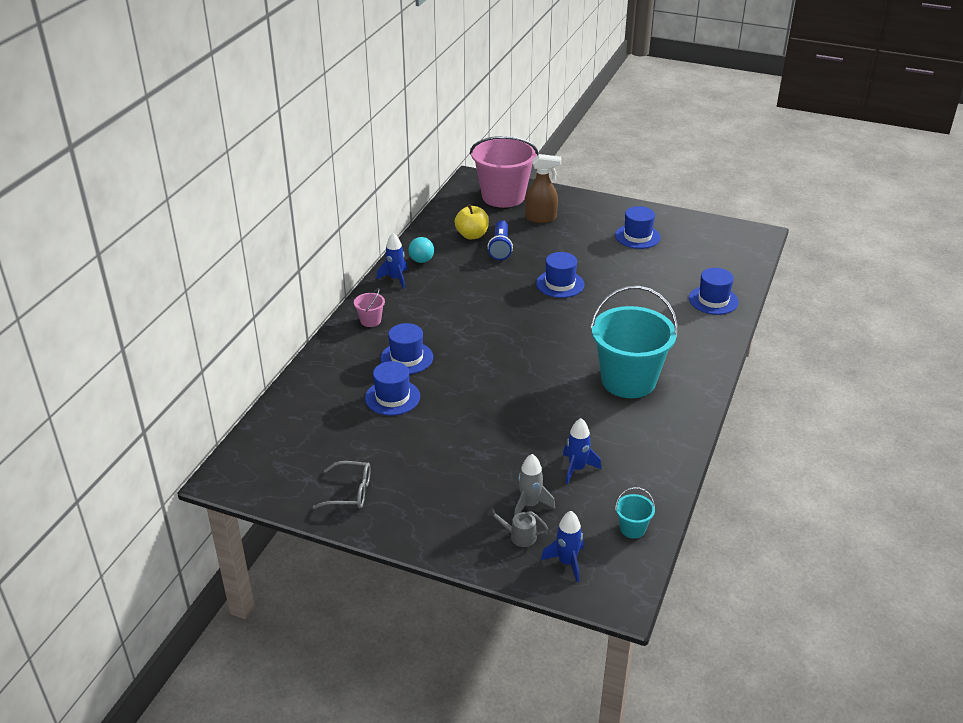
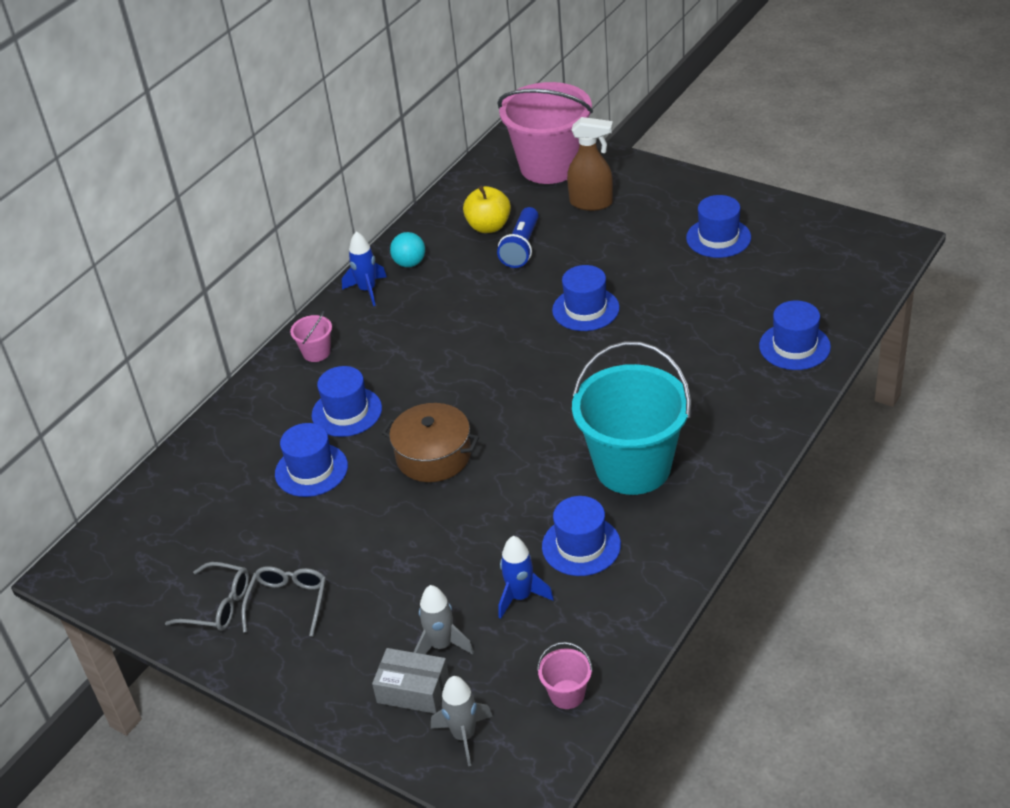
camera: 15 degrees right, 5 degrees up
(404, 485) = (288, 602): none -> grey glasses
(481, 382) = (433, 456): none -> brown pot
(518, 536) = (413, 690): grey watering can -> grey box
(567, 562) = (464, 736): blue rocket -> grey rocket
(609, 433) = (581, 546): none -> blue hat
(632, 529) = (567, 694): turquoise bucket -> pink bucket

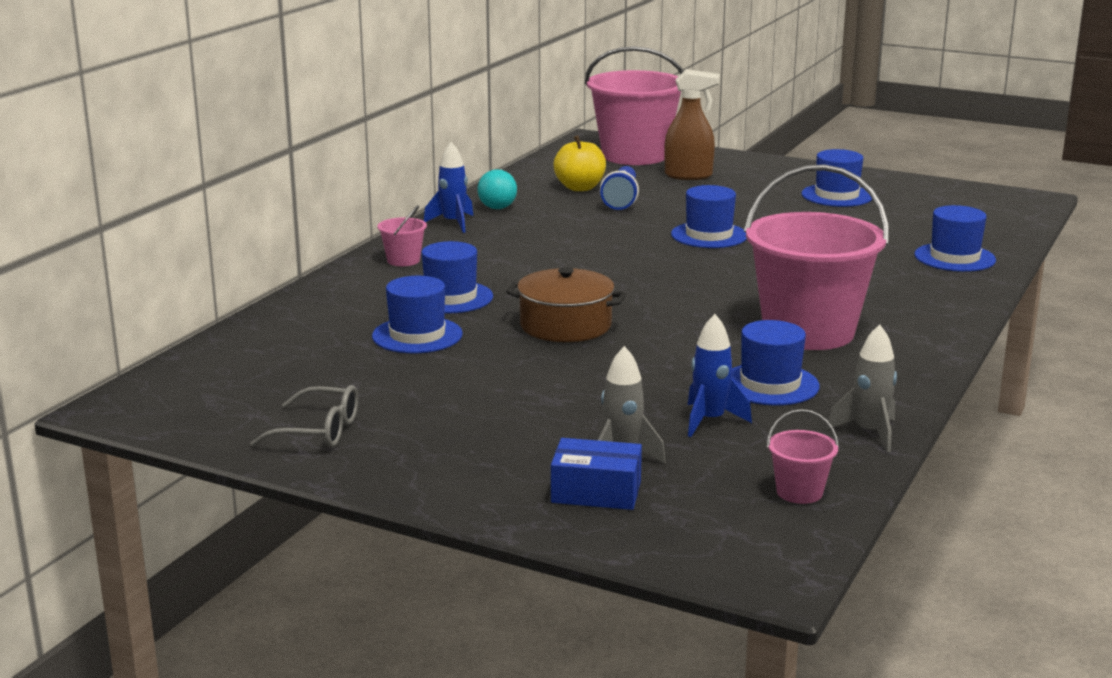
camera: 10 degrees left, 20 degrees down
(288, 602) = (411, 428): grey glasses -> none
(413, 690) = (596, 492): grey box -> blue box
(464, 736) = (677, 527): grey rocket -> grey rocket (869, 433)
(633, 467) = (808, 332): turquoise bucket -> pink bucket

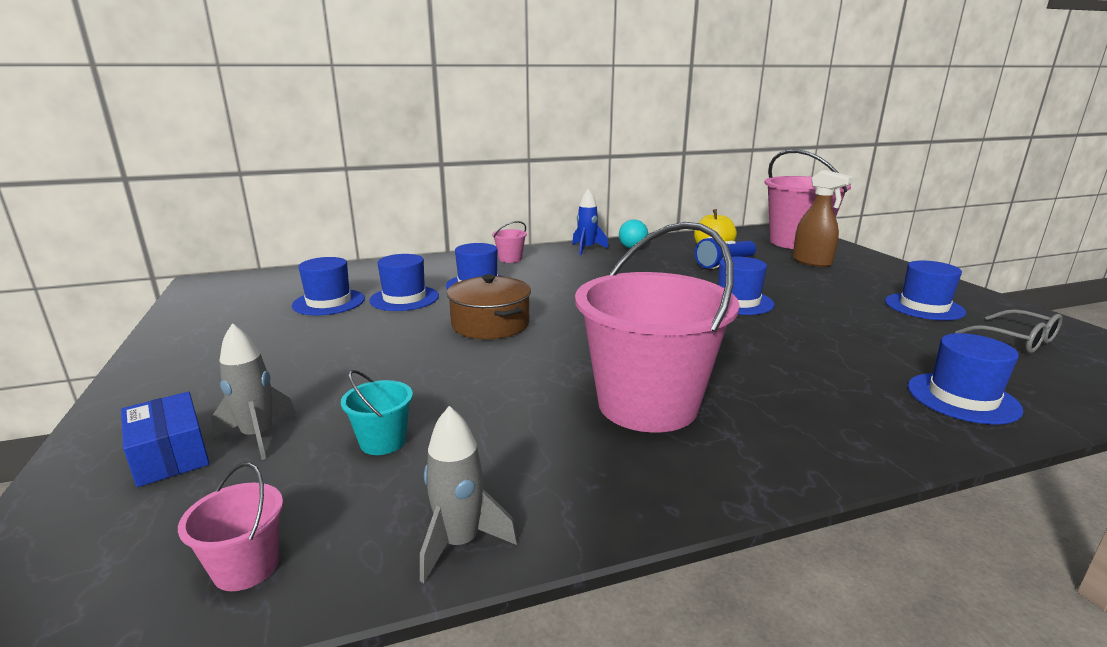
camera: 45 degrees right, 0 degrees up
(319, 431) = (215, 329): grey glasses -> grey glasses (1016, 340)
(710, 421) = (383, 441): blue rocket -> turquoise bucket
(770, 384) = (503, 435): blue hat -> blue hat (329, 302)

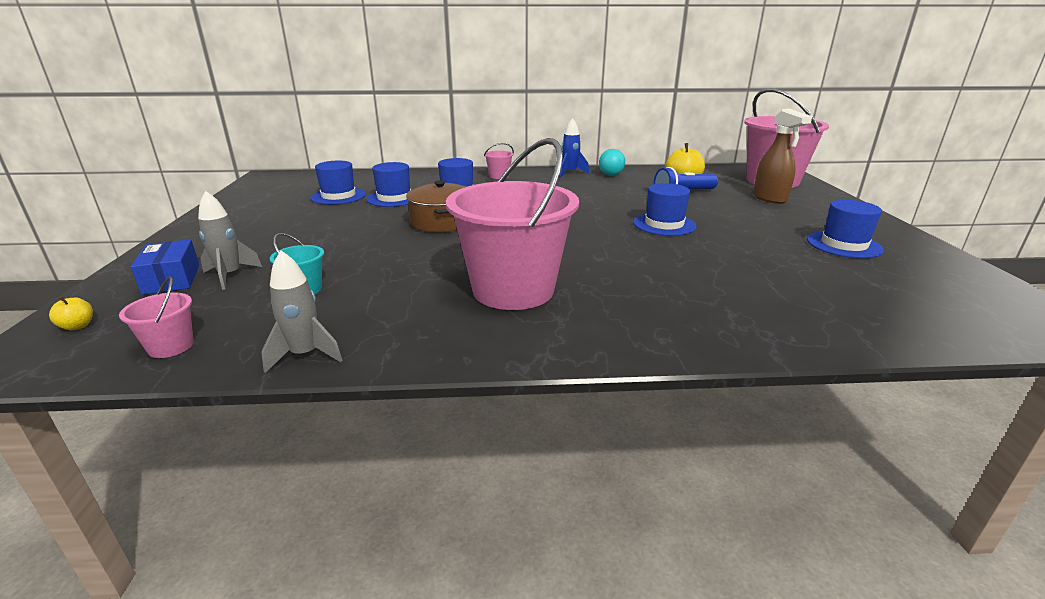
camera: 15 degrees right, 5 degrees up
(60, 560) = (77, 326): none -> yellow apple
(962, 398) = (797, 319): blue hat -> none
(1016, 340) = (910, 282): grey glasses -> none

